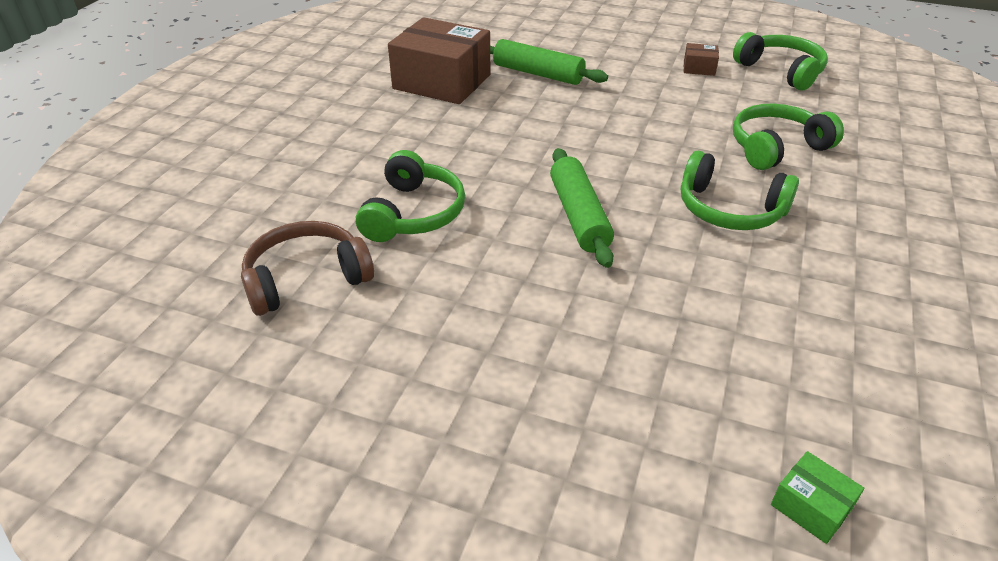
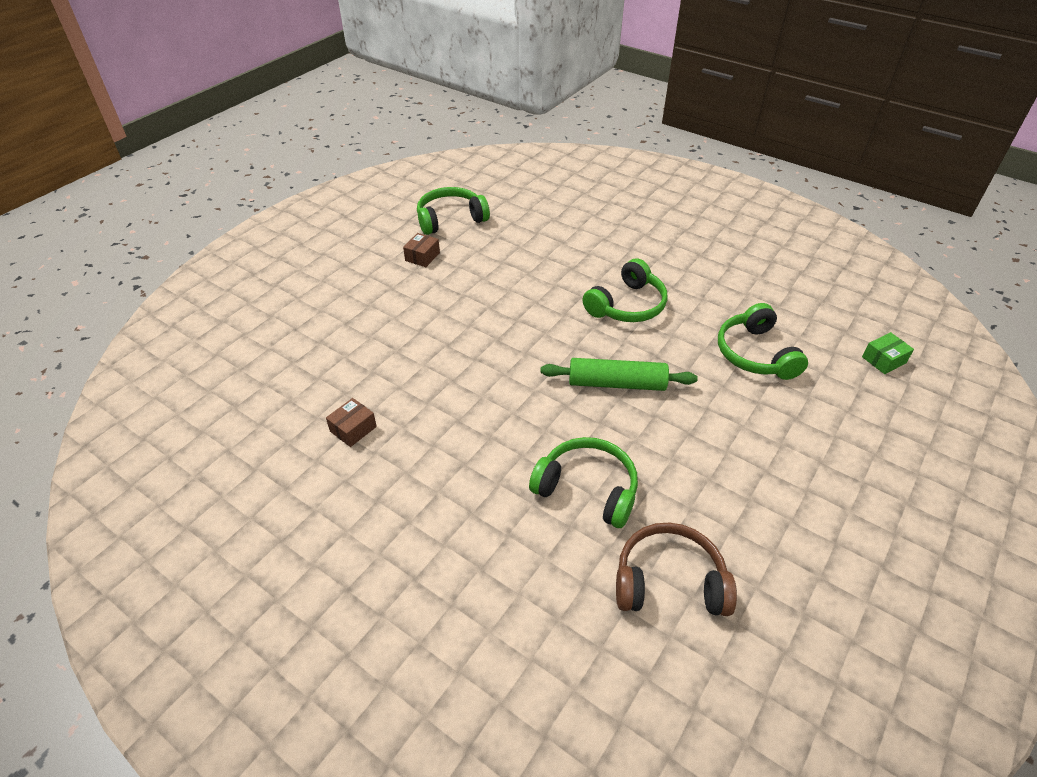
camera: 75 degrees left, 5 degrees up
(306, 279) = (669, 582): brown headphones -> brown headphones turned 105 degrees clockwise
(442, 82) = (353, 429): brown box -> brown box, size x0.42
(538, 73) = (376, 354): green rolling pin -> none
(776, 148) = (558, 259): green headphones -> green headphones (755, 354)

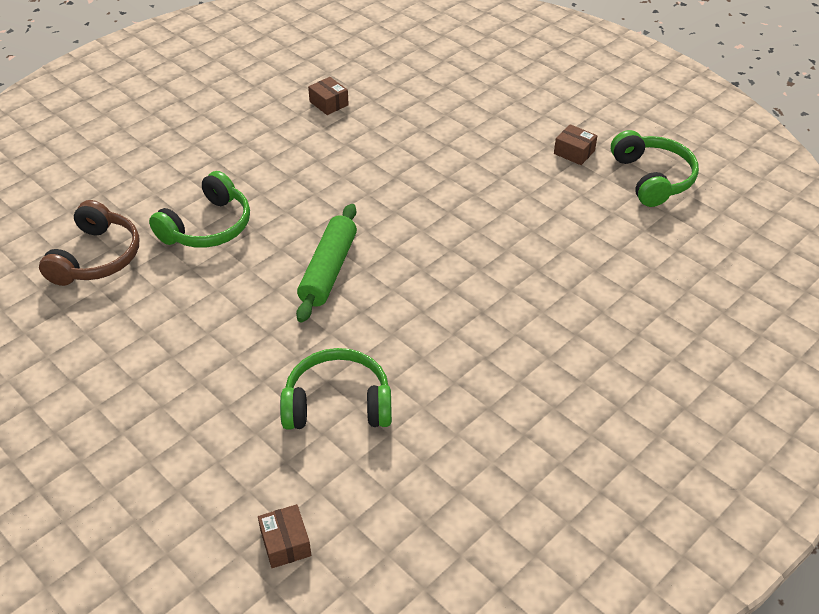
camera: 100 degrees right, 0 degrees up
(627, 305) = (455, 305): green headphones -> none
(883, 360) = (285, 543): green box -> brown box

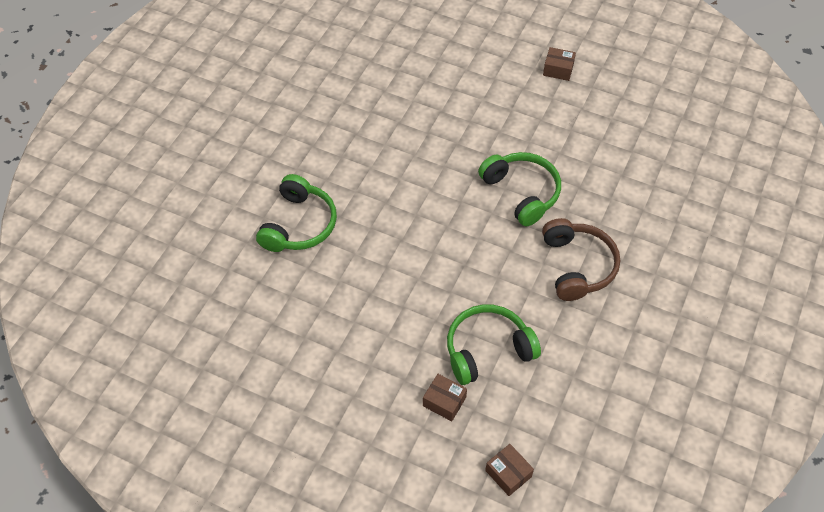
camera: 20 degrees left, 10 degrees up
(96, 257) = (221, 281): brown headphones -> brown headphones (577, 266)
(328, 270) = (420, 236): green rolling pin -> none
(329, 103) = (335, 74): brown box -> brown box (444, 401)
(652, 178) = (628, 78): green headphones -> green headphones (521, 193)

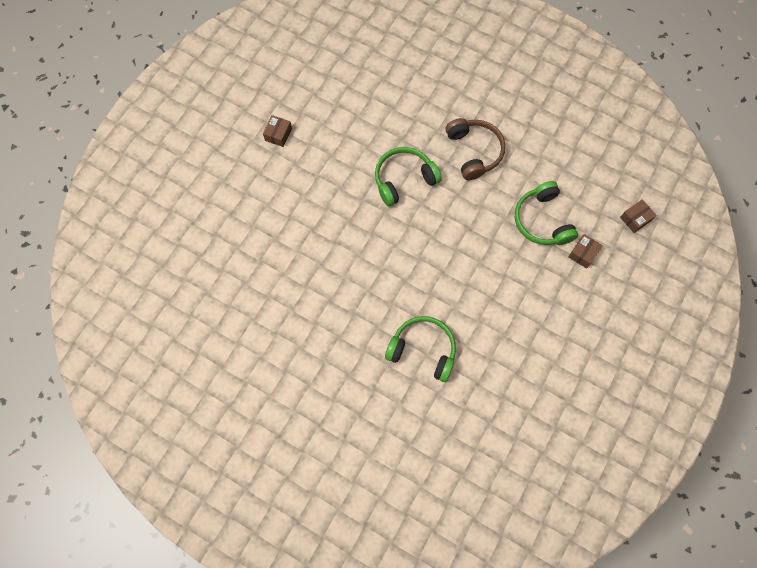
camera: 85 degrees left, 15 degrees up
(577, 266) = (474, 152): brown headphones -> brown headphones turned 75 degrees clockwise

